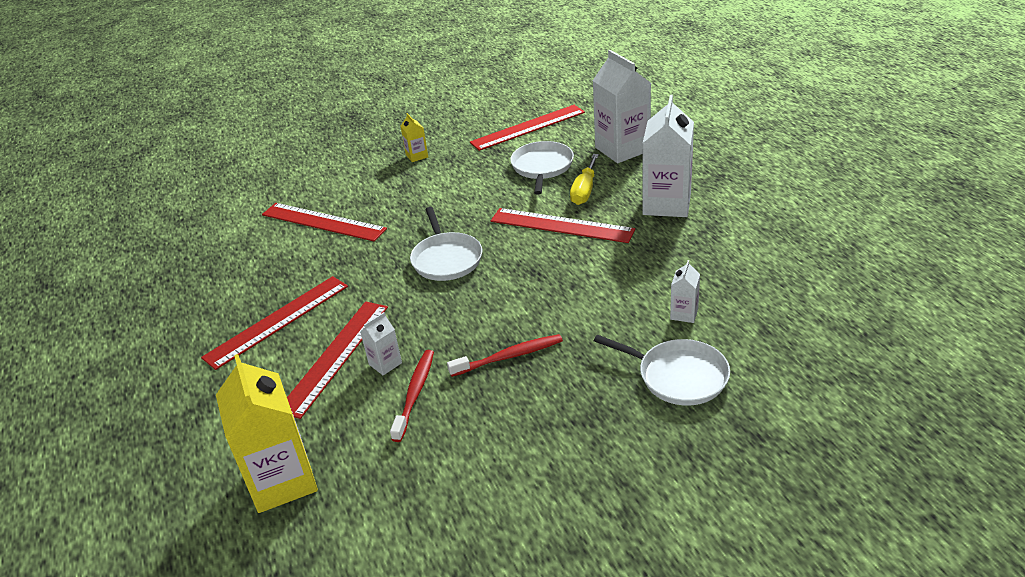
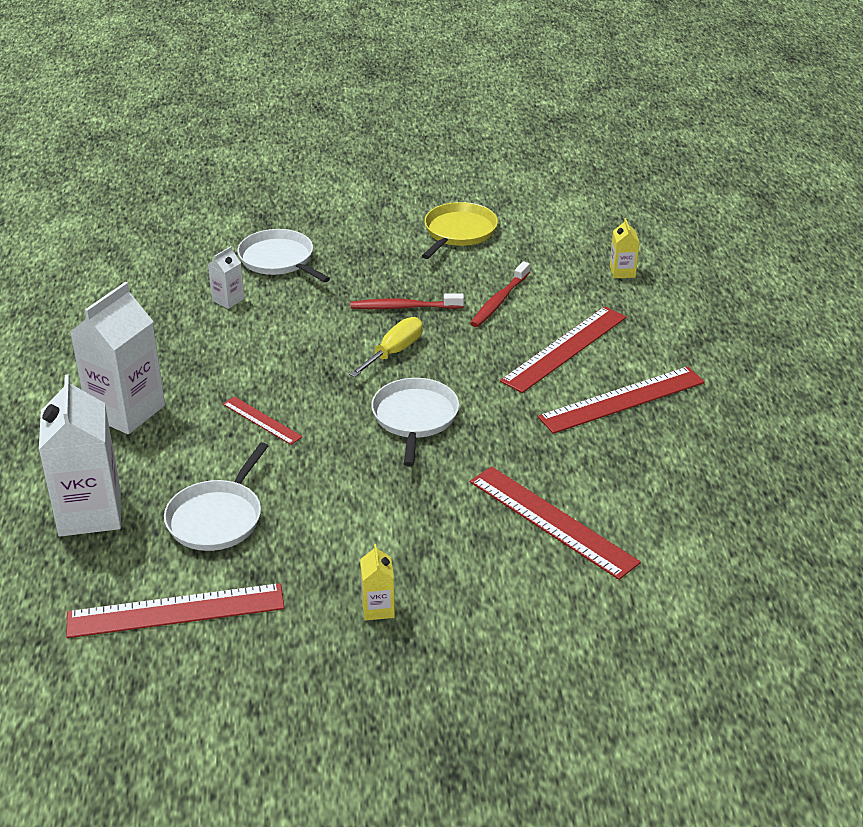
camera: 165 degrees left, 0 degrees up
(282, 481) = (622, 272): yellow carton -> yellow carton, size x0.46
(385, 364) = (518, 330): white carton -> none
(500, 487) = (458, 232): none -> yellow pan
(561, 225) = (262, 420): red ruler -> red ruler, size x0.54
(584, 191) = (197, 460): yellow screwdriver -> yellow screwdriver (394, 352)

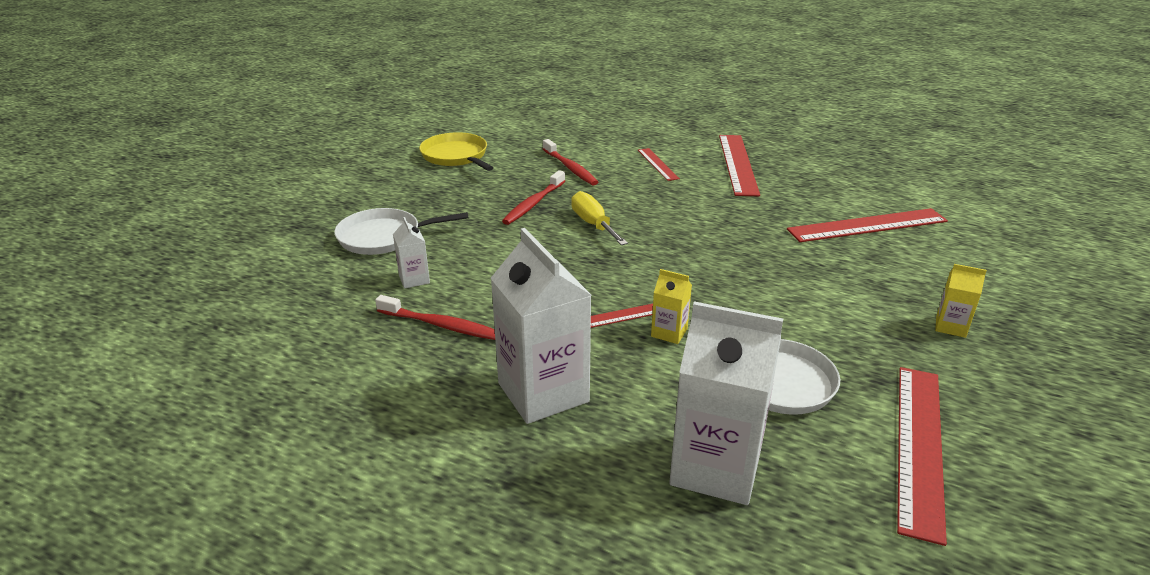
camera: 60 degrees left, 5 degrees down
(176, 337) = (441, 325): none -> red toothbrush
(414, 418) = (695, 241): white pan -> none
(564, 348) = (657, 164): red ruler -> red ruler, size x0.54
(622, 272) = (584, 122): yellow carton -> yellow carton (669, 332)

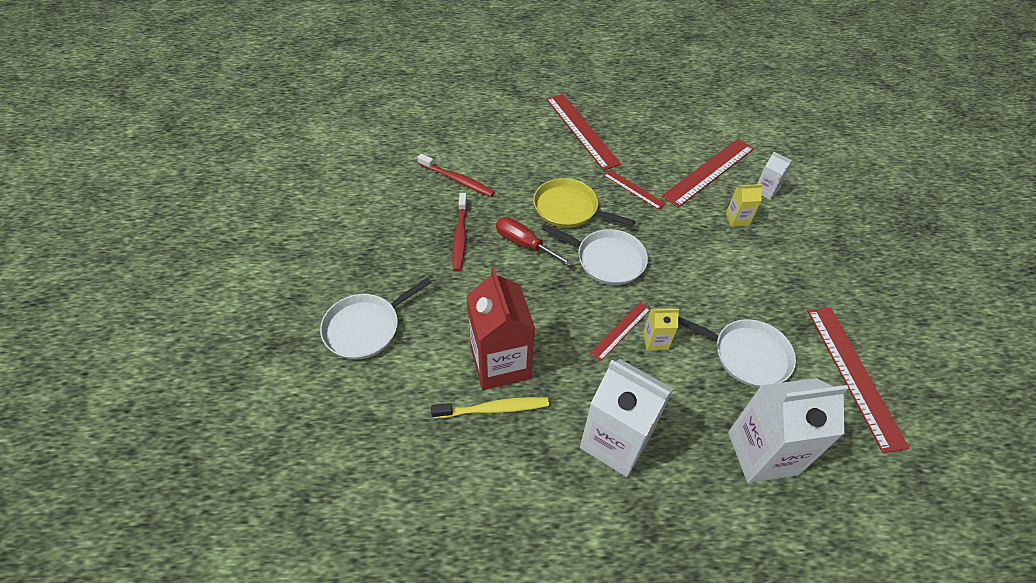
camera: 30 degrees left, 20 degrees up
(414, 279) = (432, 367): white carton -> white carton (765, 191)
(441, 325) = (493, 409): red toothbrush -> yellow toothbrush
(456, 156) = (347, 198): yellow pan -> yellow pan (569, 209)
(481, 297) = (500, 363): none -> red carton
(593, 224) = (524, 244): yellow screwdriver -> red screwdriver
(657, 164) = (523, 151): red ruler -> red ruler (633, 189)
(673, 258) = (607, 259): none -> white pan
(950, 326) = (812, 257): yellow carton -> yellow carton (737, 219)

